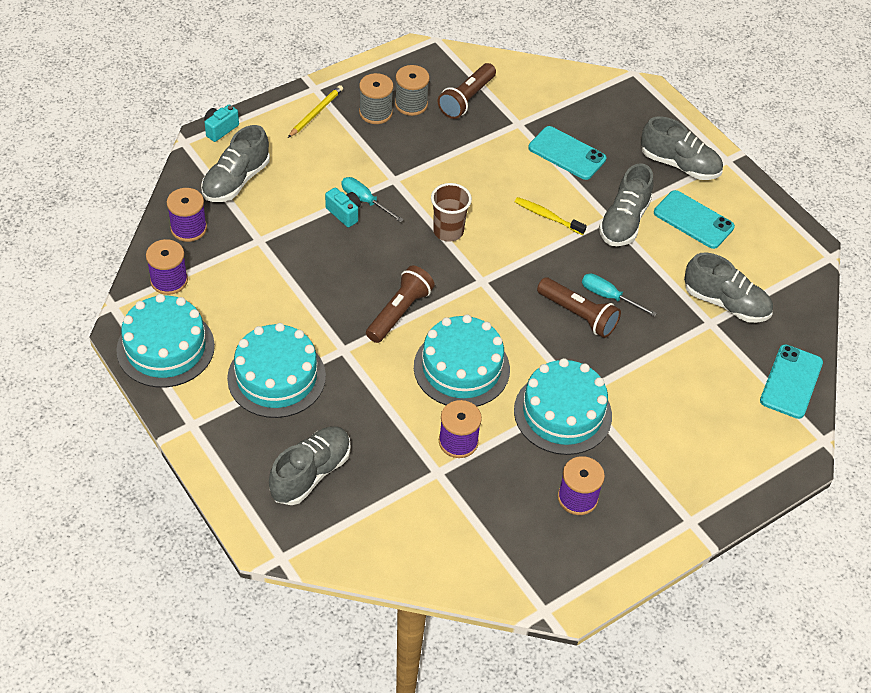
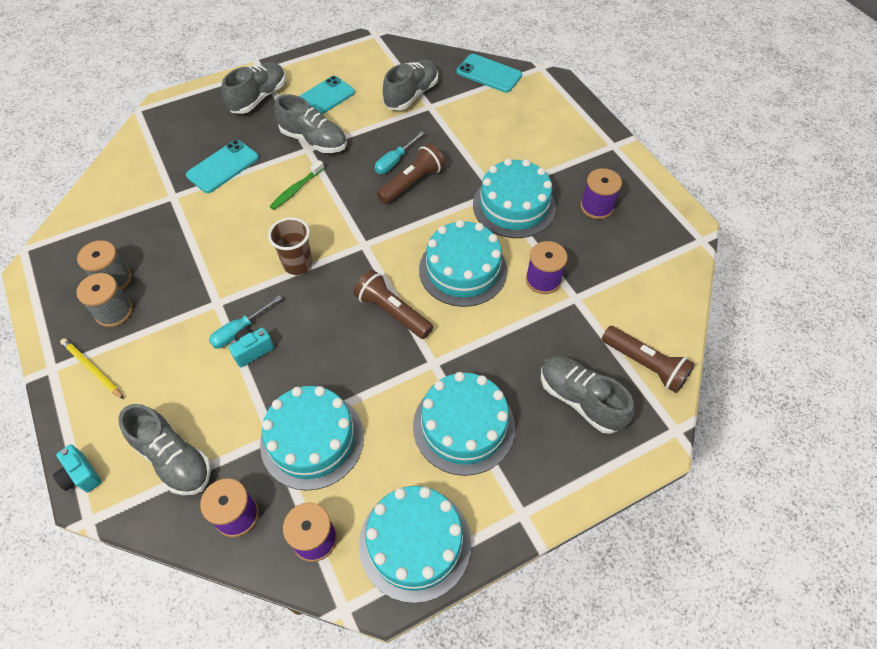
camera: 80 degrees left, 5 degrees up
(257, 267) = (312, 440): none -> turquoise cake
(467, 99) = (124, 232): brown flashlight -> brown flashlight (645, 365)
(547, 216) = (296, 189): yellow toothbrush -> green toothbrush

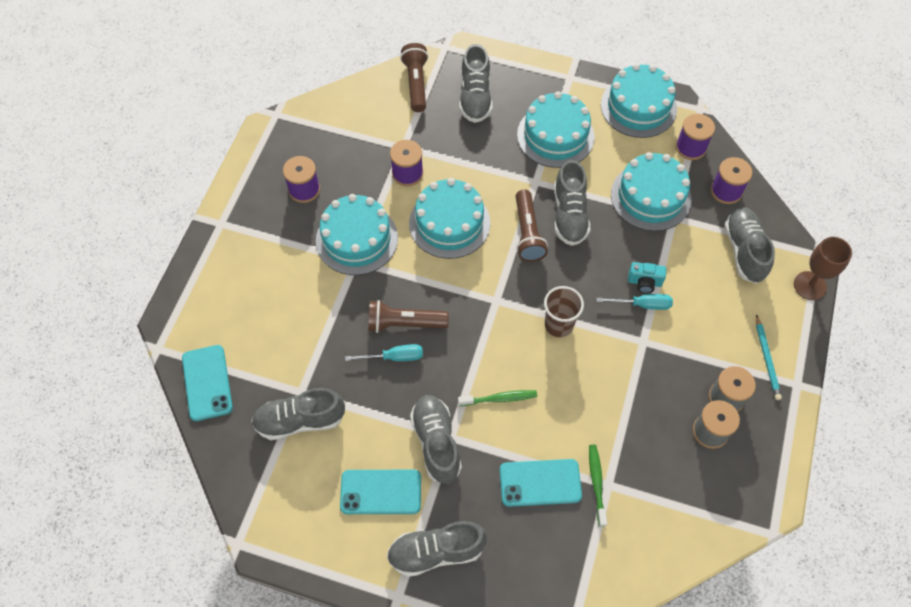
camera: 135 degrees left, 5 degrees up
(81, 475) = (809, 285): turquoise camera -> brown goblet
(92, 369) = (767, 359): yellow pencil -> turquoise pencil
(182, 192) = (596, 483): none -> green toothbrush
(373, 357) = (569, 215): none -> grey shoe

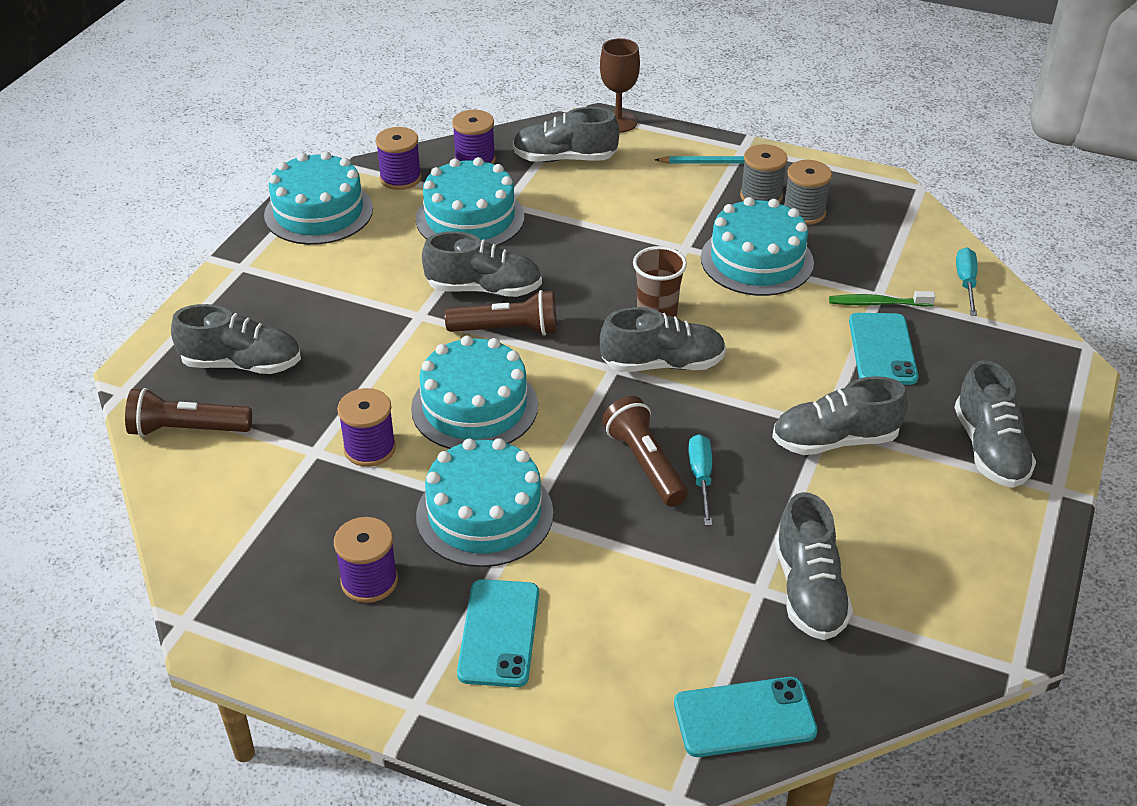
camera: 85 degrees left, 20 degrees down
(381, 492) = (913, 501): turquoise phone -> turquoise phone (499, 633)
(405, 323) = (645, 464): brown flashlight -> brown flashlight turned 150 degrees clockwise
(499, 398) = (766, 376): green toothbrush -> none
(504, 330) = (662, 364): none -> grey shoe
(555, 136) = (344, 290): turquoise cake -> turquoise cake (757, 260)
(642, 304) = (632, 242): turquoise screwdriver -> turquoise screwdriver (966, 283)
(644, 282) = (600, 237): turquoise camera -> none

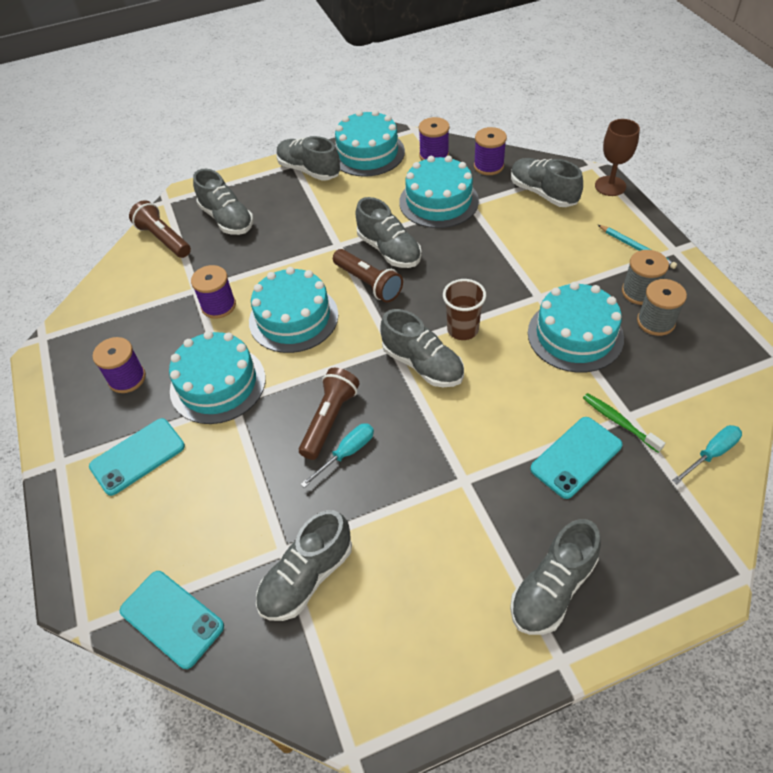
camera: 50 degrees right, 10 degrees up
(834, 440) = (456, 494): grey shoe -> grey shoe (309, 170)

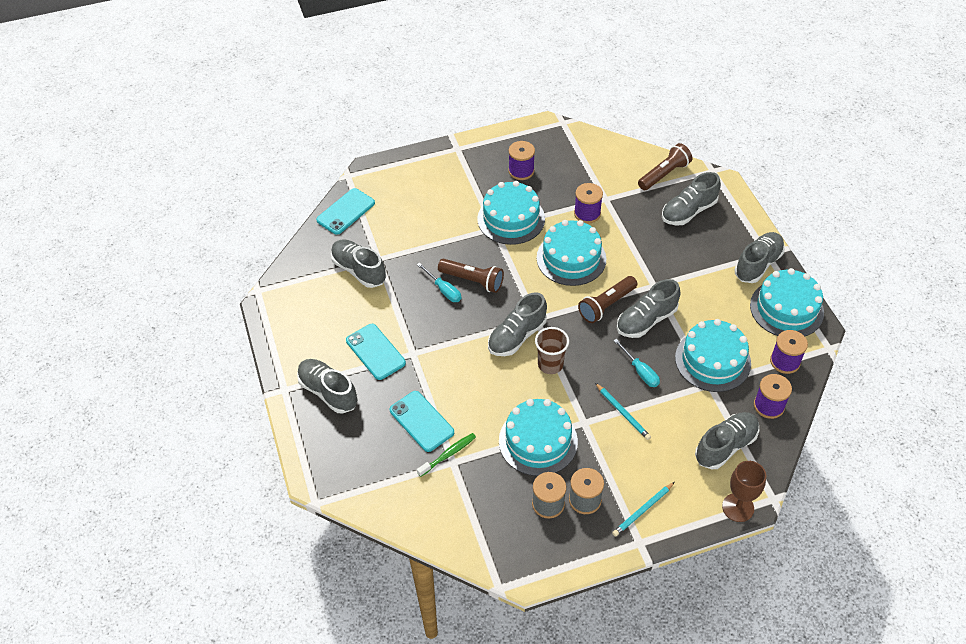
camera: 90 degrees right, 0 degrees up
(137, 456) = (456, 184): turquoise phone -> turquoise phone (375, 352)
(519, 266) = (623, 412): none -> turquoise pencil
(711, 454) = (412, 509): turquoise screwdriver -> turquoise screwdriver (640, 371)

